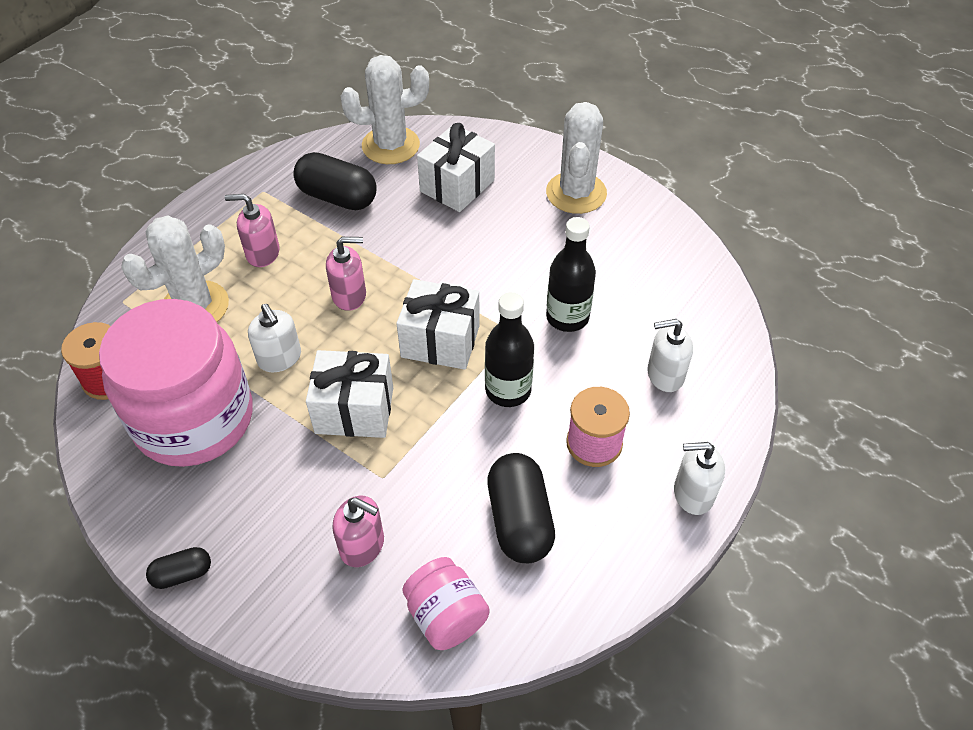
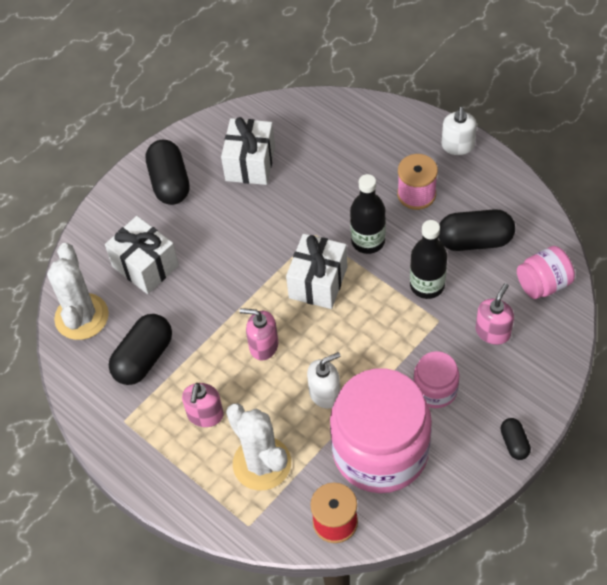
camera: 80 degrees left, 5 degrees up
(275, 475) = (435, 389): none -> pink jar
(349, 295) = (263, 345): pink soap dispenser -> pink soap dispenser turned 75 degrees counterclockwise
(354, 410) = (379, 339): white gift -> white gift (250, 163)
(567, 317) = (302, 200): black bottle -> black bottle (427, 285)
(576, 193) = (169, 182): white cactus -> black capsule
(665, 375) = (361, 148): white soap dispenser -> none

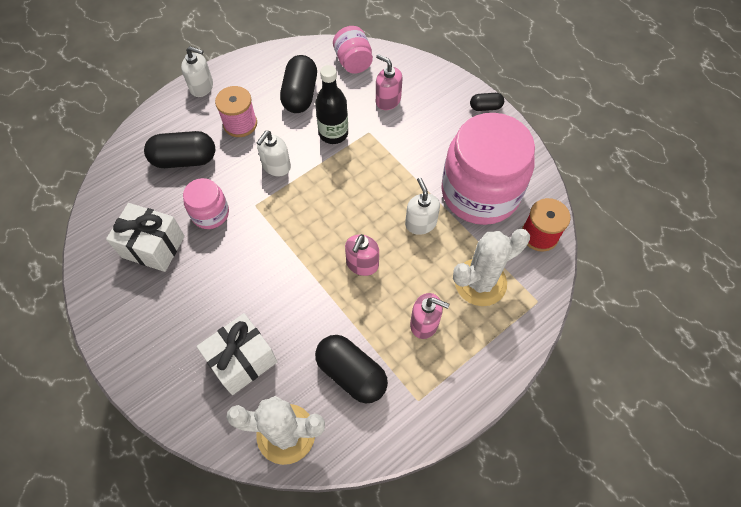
camera: 85 degrees left, 5 degrees up
(169, 182) = (145, 325): black capsule -> black capsule (184, 159)
(318, 282) = (307, 211): white gift -> none
(368, 241) = (276, 166): black bottle -> white soap dispenser
(435, 389) = (431, 146): pink jar -> pink jar (210, 213)

